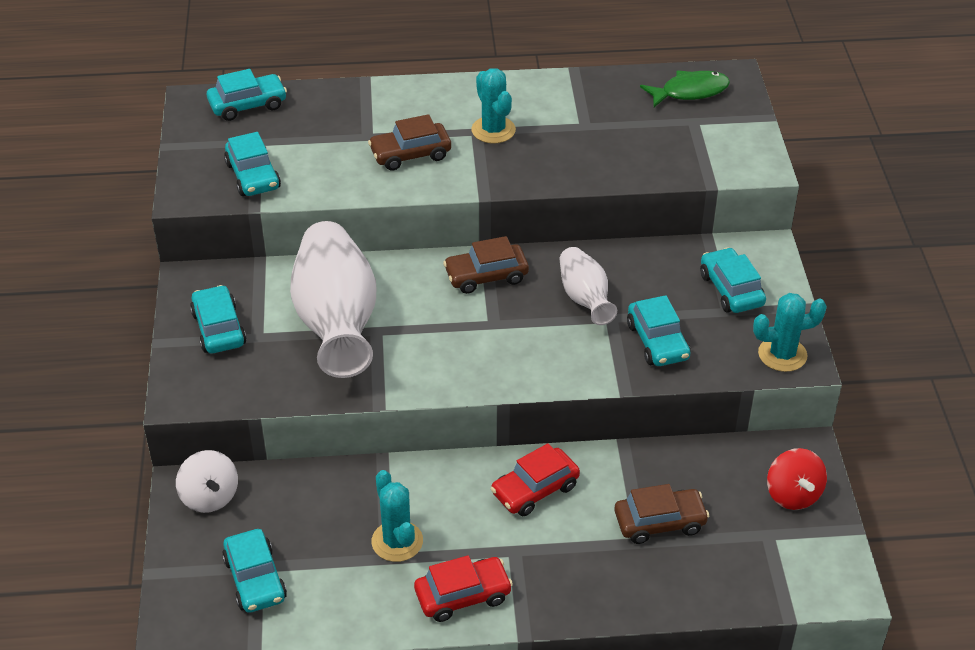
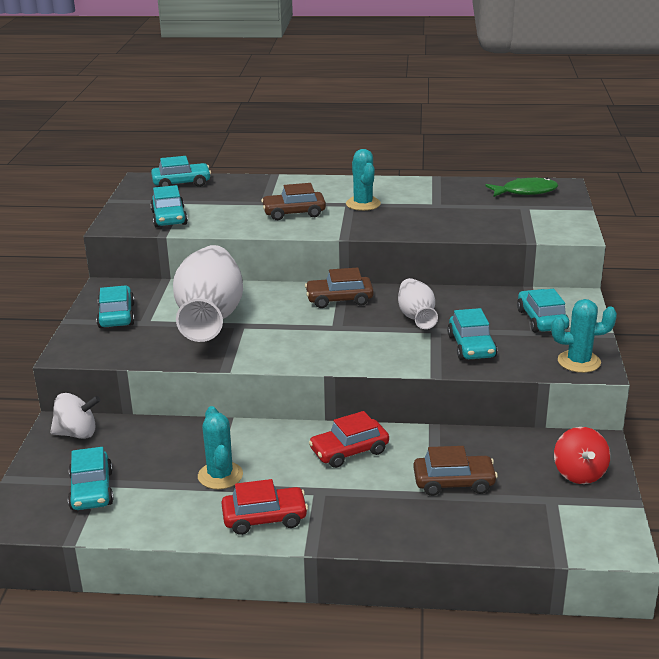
camera: 10 degrees right, 15 degrees down
(210, 497) = (77, 433): white spinning top -> white spinning top turned 75 degrees counterclockwise

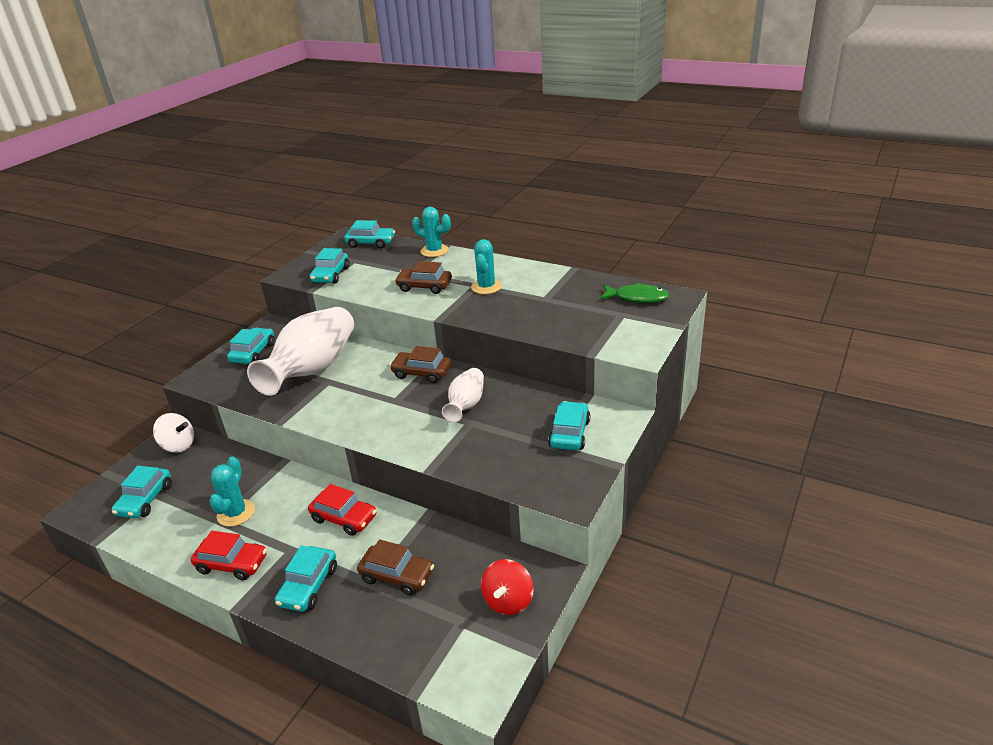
camera: 25 degrees right, 5 degrees up
(349, 451) = (344, 518): red car -> red car turned 150 degrees counterclockwise
(471, 346) = (484, 447): turquoise car -> turquoise car (308, 586)
(579, 362) = (562, 489): turquoise cactus -> turquoise cactus (434, 251)

